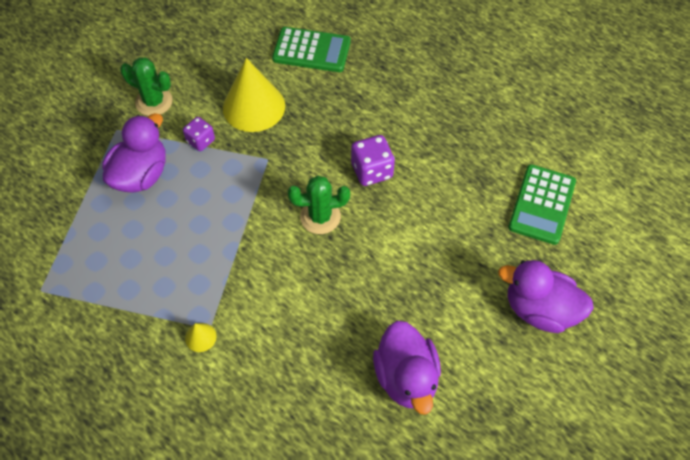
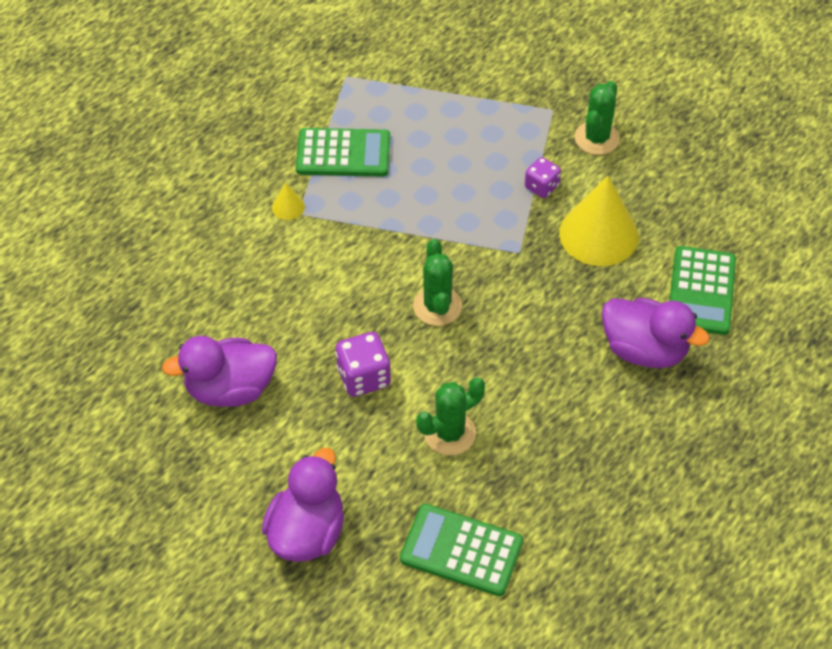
camera: 90 degrees right, 5 degrees down
(141, 175) = (490, 138): purple duck -> purple duck (644, 350)
(141, 291) = (343, 153): none -> green calculator
(371, 171) = (506, 358): purple dice -> purple dice (364, 377)
(442, 210) = (449, 433): none -> green cactus

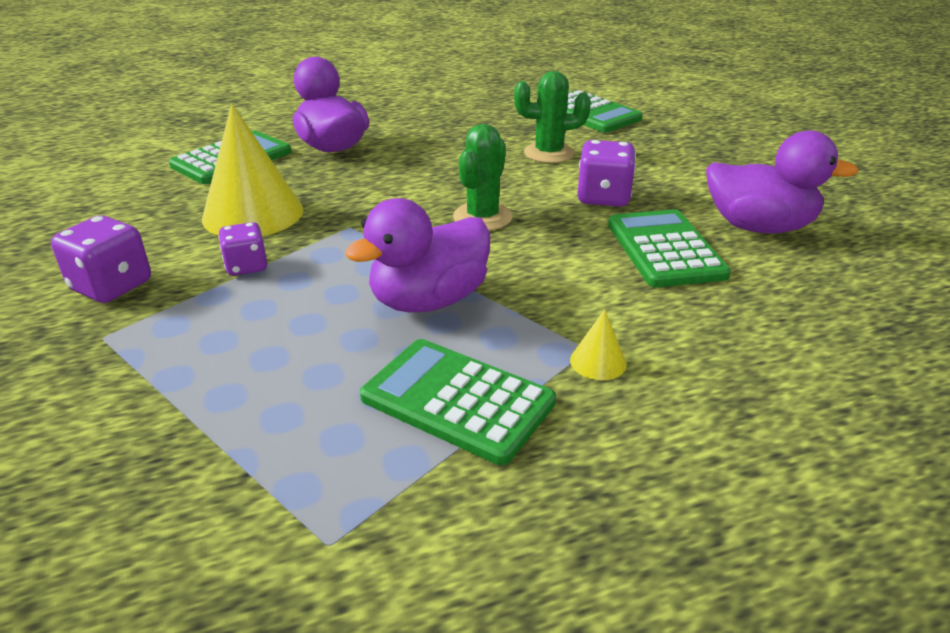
camera: 150 degrees left, 20 degrees down
(289, 327) = (665, 249): none -> green calculator
(307, 532) = (712, 144): purple duck -> purple duck (429, 301)
(597, 138) = (112, 286): green cactus -> purple dice

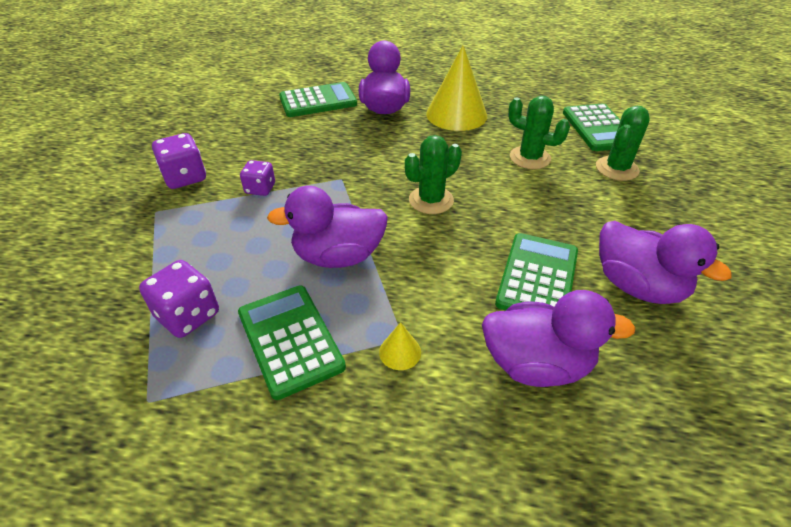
camera: 30 degrees right, 10 degrees up
(253, 214) = (295, 149): yellow cone -> yellow cone (456, 114)
(603, 197) = (534, 213): purple dice -> purple dice (188, 315)
(642, 141) = (617, 169): none -> green cactus
(740, 319) = (536, 364): none -> purple duck

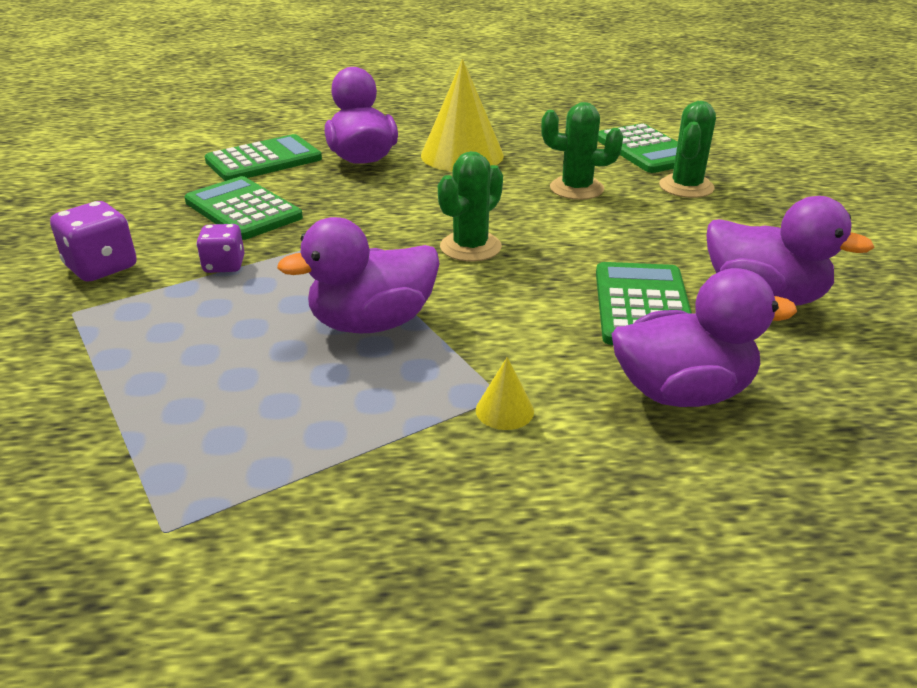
camera: 15 degrees left, 10 degrees down
(188, 315) = (181, 422): purple dice -> none
(290, 340) = (347, 423): green calculator -> green calculator (243, 210)

